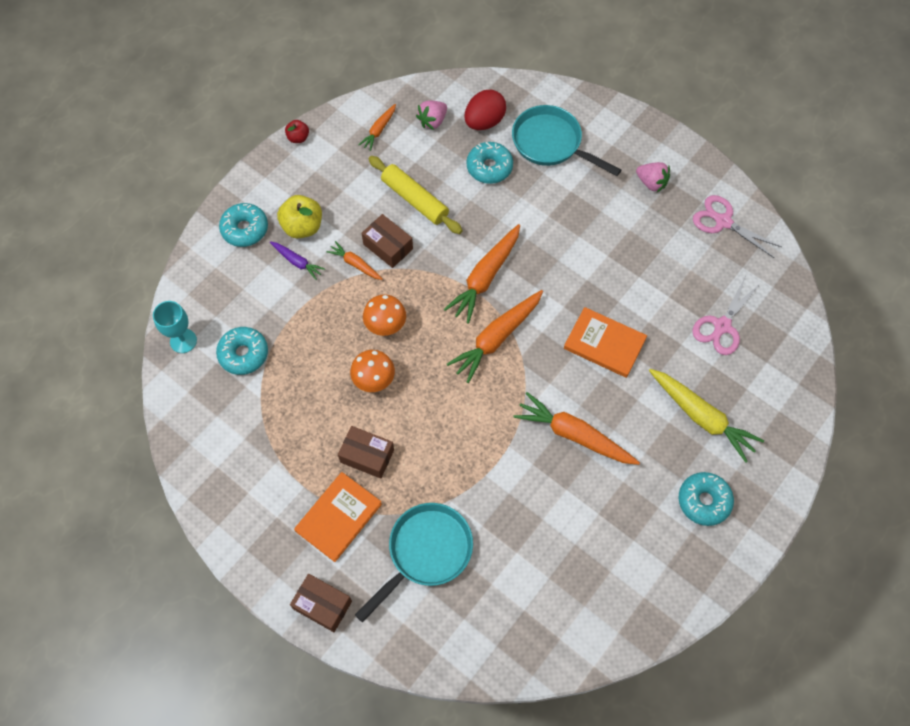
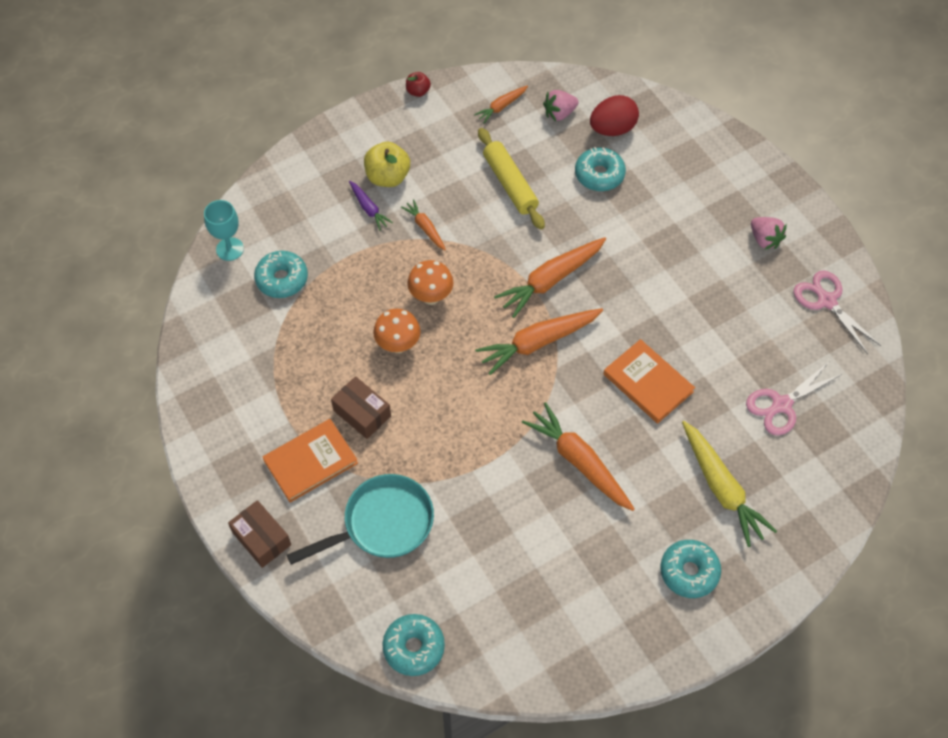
camera: 20 degrees right, 5 degrees down
(245, 229) = (331, 163): turquoise donut -> turquoise donut (414, 647)
(388, 246) = (464, 221): brown box -> none
(551, 143) = (673, 170): turquoise pan -> none

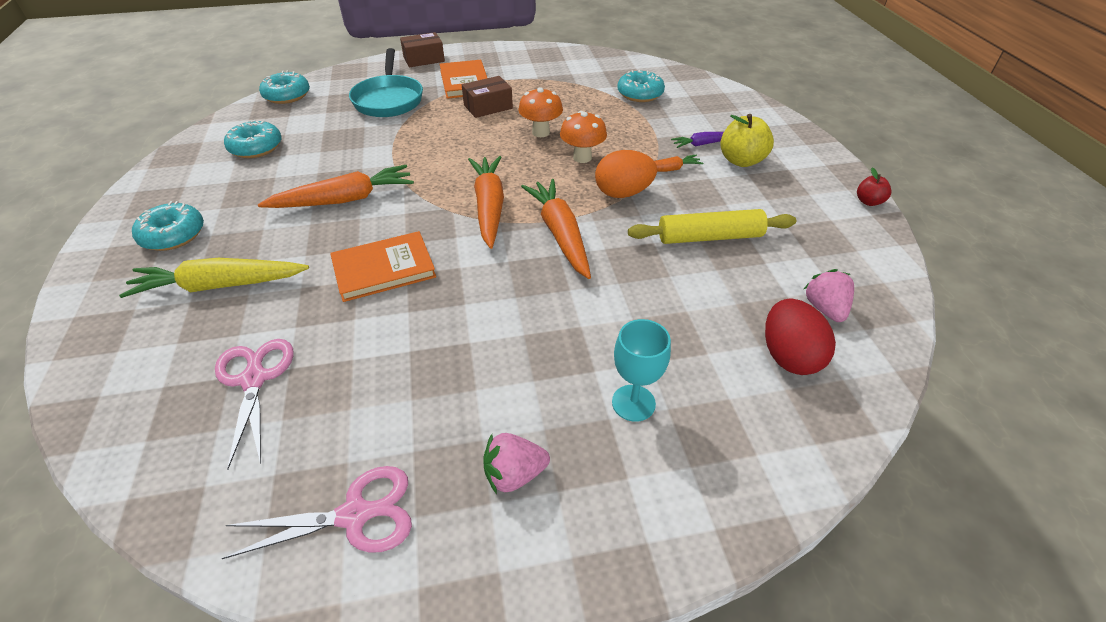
camera: 110 degrees right, 15 degrees down
(230, 249) = (681, 78): turquoise goblet -> turquoise goblet (633, 403)
(475, 251) = (623, 193): none -> orange egg
(501, 107) = (840, 259): orange carrot -> none
(599, 175) = (704, 317): turquoise donut -> turquoise donut (256, 147)

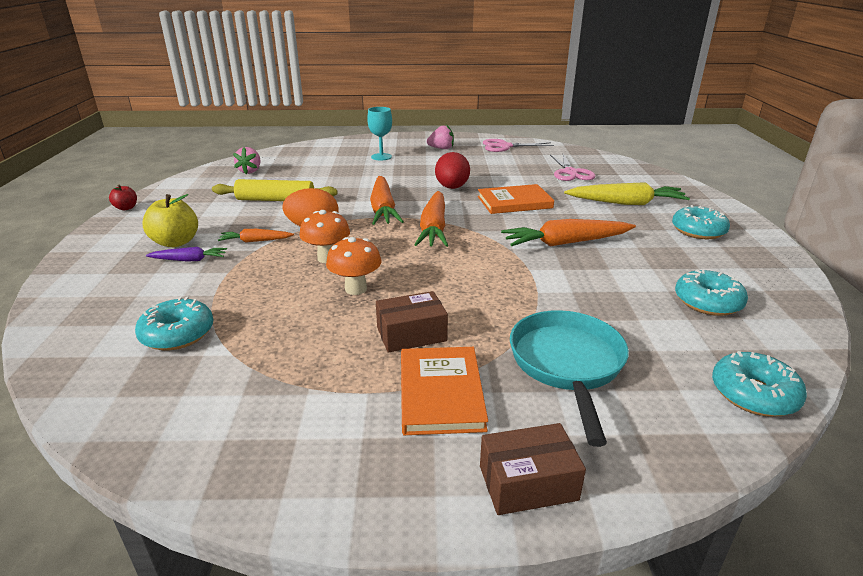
camera: 170 degrees left, 15 degrees down
(789, 356) = (293, 161): red egg -> red egg (452, 188)

